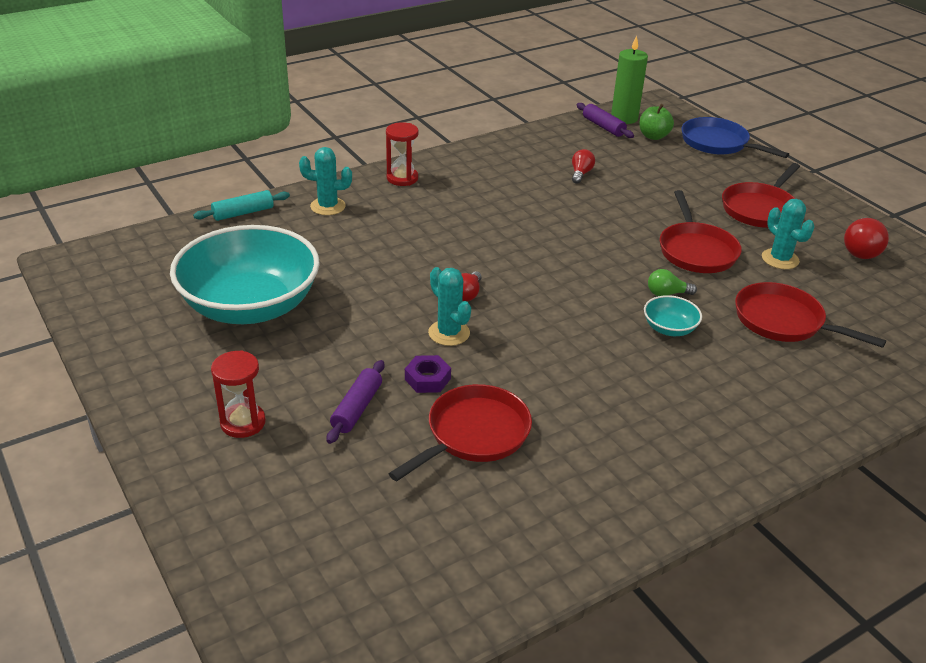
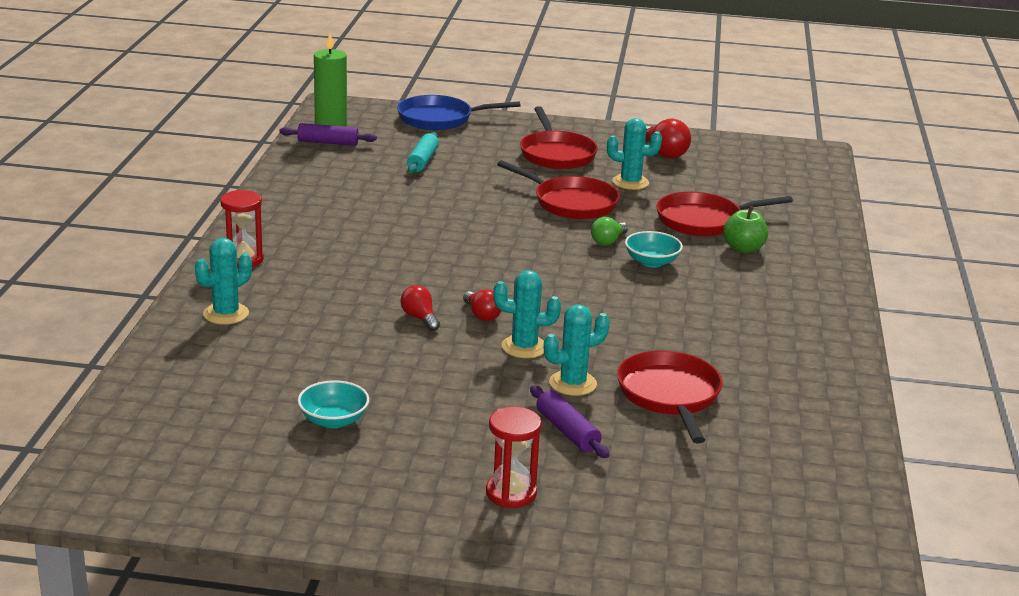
camera: 50 degrees left, 10 degrees down
(243, 213) = (155, 360): turquoise rolling pin -> turquoise rolling pin (422, 160)
(250, 306) = (333, 420): turquoise bowl -> turquoise bowl, size x0.40
(427, 379) = (572, 383): purple nut -> turquoise cactus
(580, 174) = (384, 187): red light bulb -> red light bulb (420, 318)
(653, 136) = (382, 134): green apple -> green apple (743, 248)

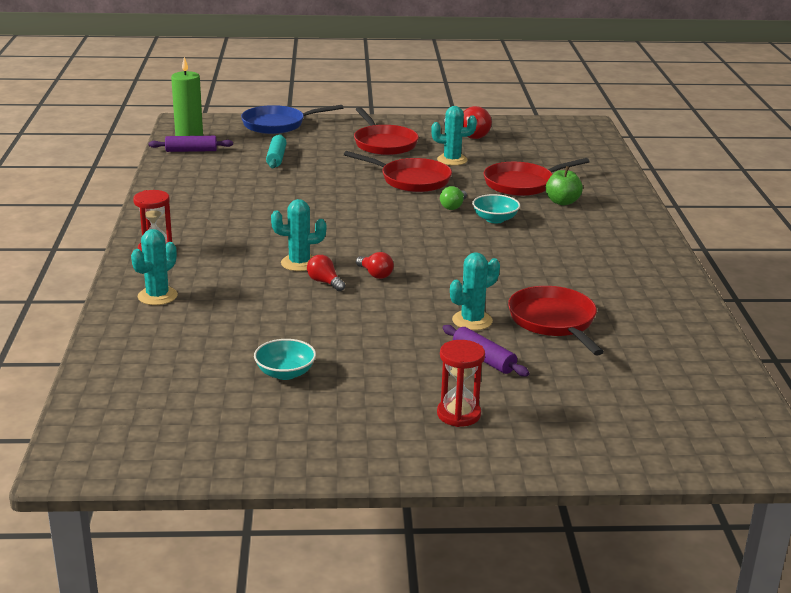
camera: 10 degrees left, 0 degrees up
(524, 347) = (420, 296): turquoise cactus -> turquoise cactus (299, 263)

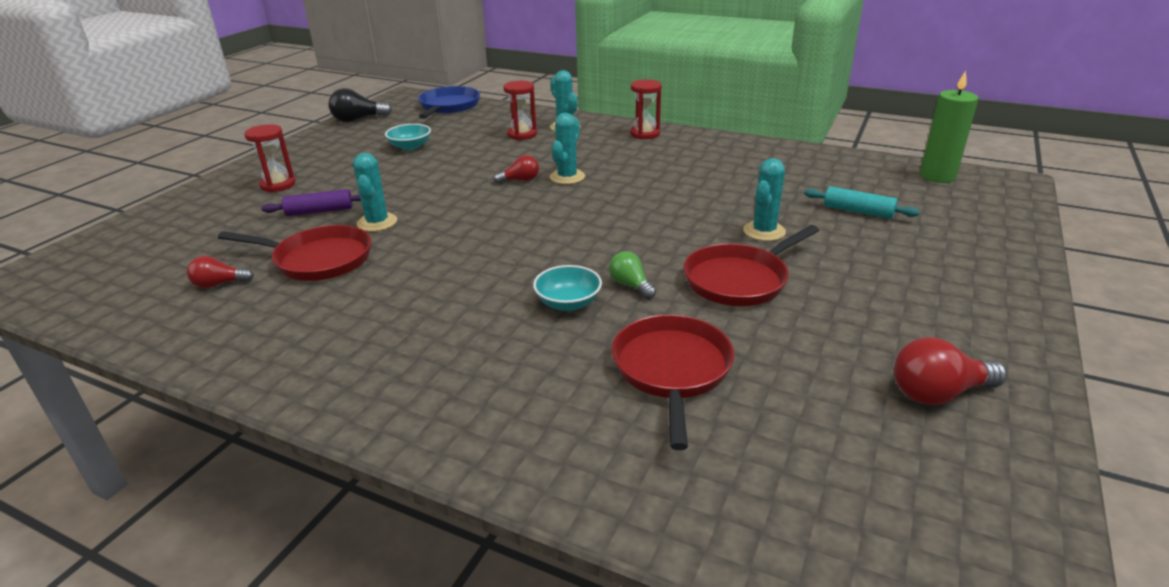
camera: 120 degrees right, 5 degrees up
(191, 151) = (896, 173): purple rolling pin -> none
(198, 315) = (522, 134): none -> red hourglass
(212, 458) = (358, 120): none -> black light bulb
(277, 124) = (1000, 233): blue pan -> blue pan (448, 107)
(375, 274) = (510, 202): red light bulb -> red light bulb (219, 284)
(384, 143) = (902, 295): red pan -> none
(452, 160) = (808, 336): turquoise cactus -> turquoise cactus (764, 231)
(562, 202) = (576, 383): green apple -> none

